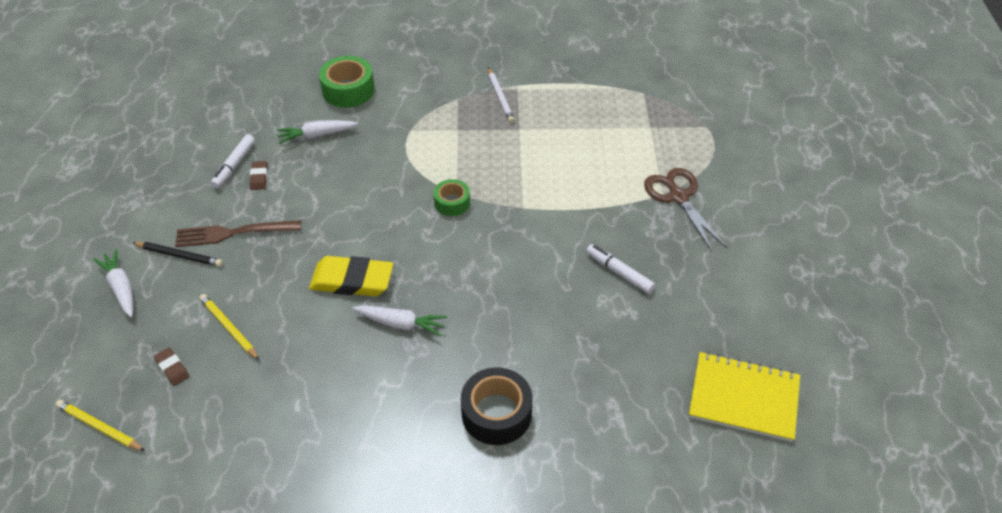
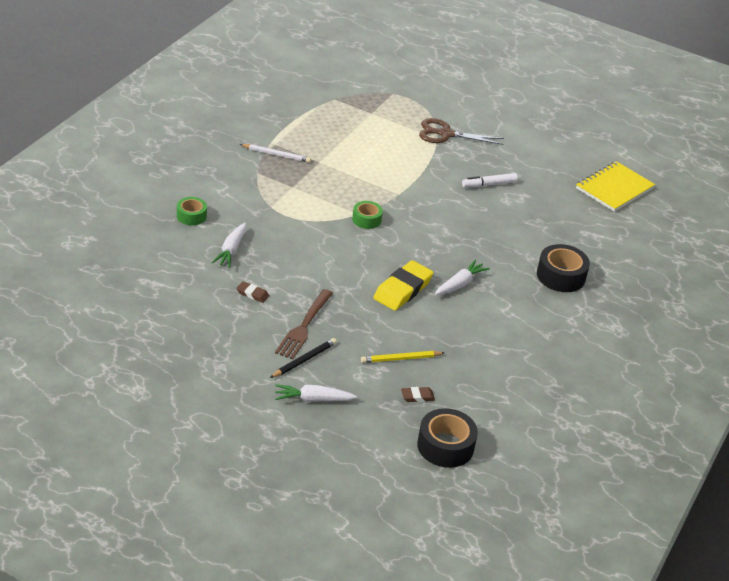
camera: 65 degrees left, 10 degrees down
(99, 427) = (445, 446): yellow pencil -> black tape
(234, 165) = (225, 301): white marker -> none
(348, 90) = (191, 216): green tape -> green tape, size x0.61

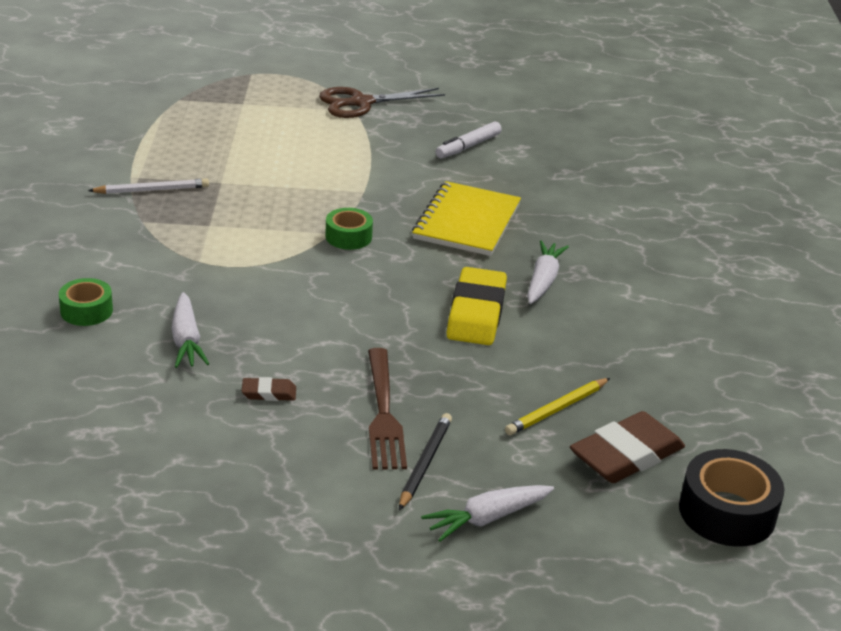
camera: 25 degrees left, 5 degrees down
(417, 396) = (626, 455): brown eraser -> brown eraser, size x2.14
(561, 276) = (655, 229): black tape -> none
(614, 188) = (618, 109): yellow notebook -> yellow notebook (467, 222)

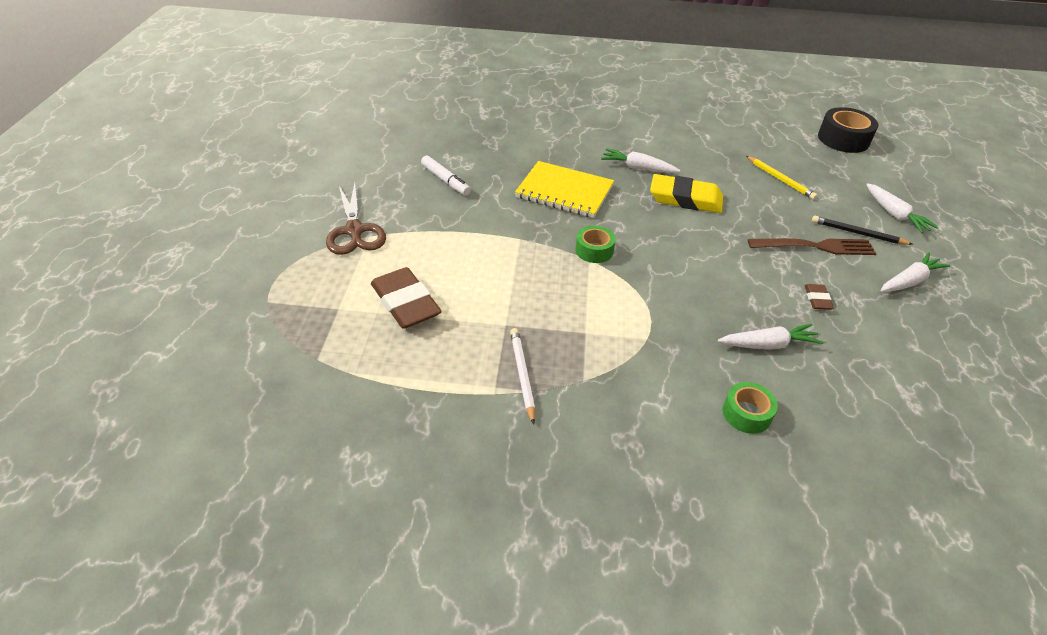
camera: 85 degrees left, 10 degrees up
(313, 490) = (909, 281): none -> white carrot
(626, 455) = (811, 162): brown eraser -> brown eraser (405, 303)

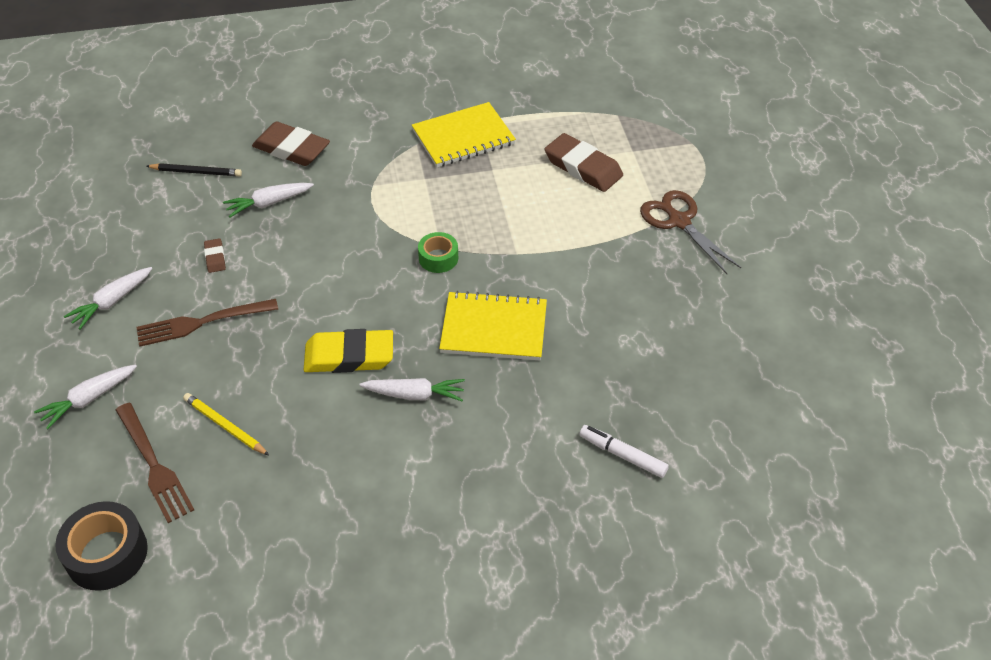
camera: 165 degrees right, 5 degrees up
(445, 180) = (635, 308): white marker -> white marker (622, 455)
(522, 375) = (463, 137): white pencil -> yellow notebook
(746, 413) = (291, 149): green tape -> brown eraser
(827, 170) = (154, 465): none -> brown fork
(857, 233) = (147, 355): black pencil -> black pencil (196, 172)
(895, 214) = (88, 399): white carrot -> white carrot turned 90 degrees counterclockwise

